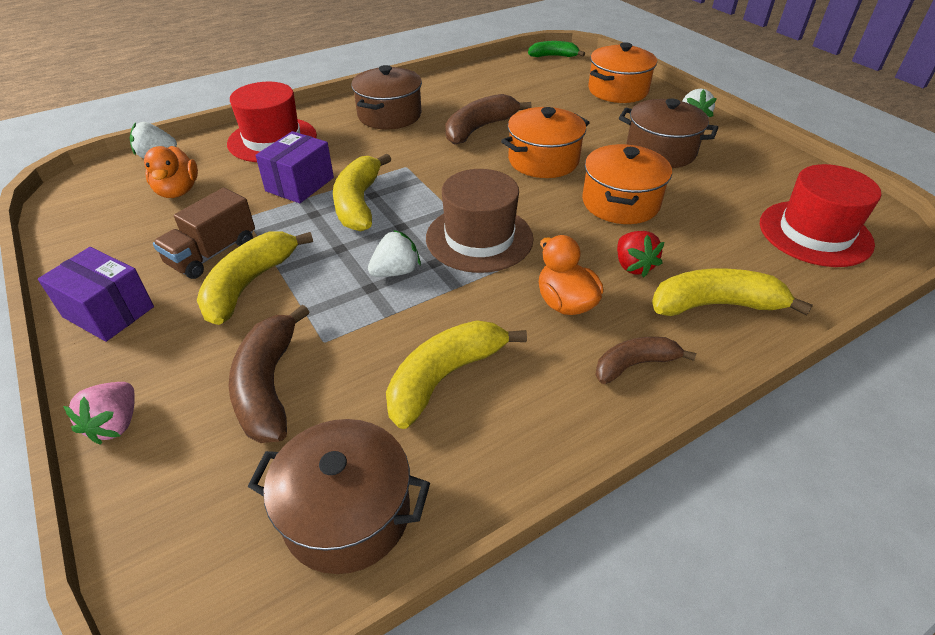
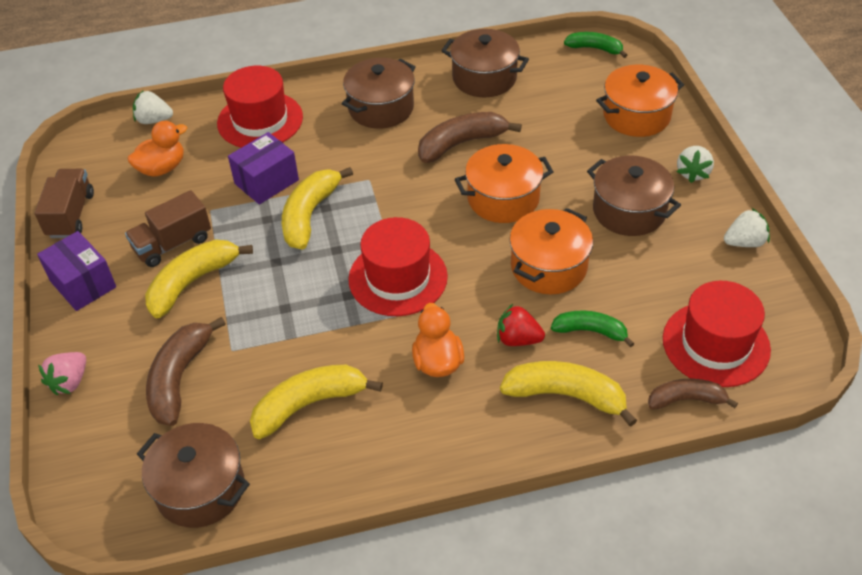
camera: 20 degrees right, 5 degrees up
(77, 249) = (71, 215): none -> brown truck
(178, 191) = (162, 168): orange duck -> orange duck turned 135 degrees counterclockwise
(396, 272) = (312, 297): white strawberry -> white strawberry (744, 242)
(472, 84) = (484, 78): none -> brown pot
(479, 238) = (398, 278): brown hat -> red hat
(633, 266) = (518, 339): red strawberry -> red strawberry turned 105 degrees clockwise
(634, 365) = (462, 432): brown banana -> brown banana (686, 399)
(696, 245) = (590, 331): none -> green banana

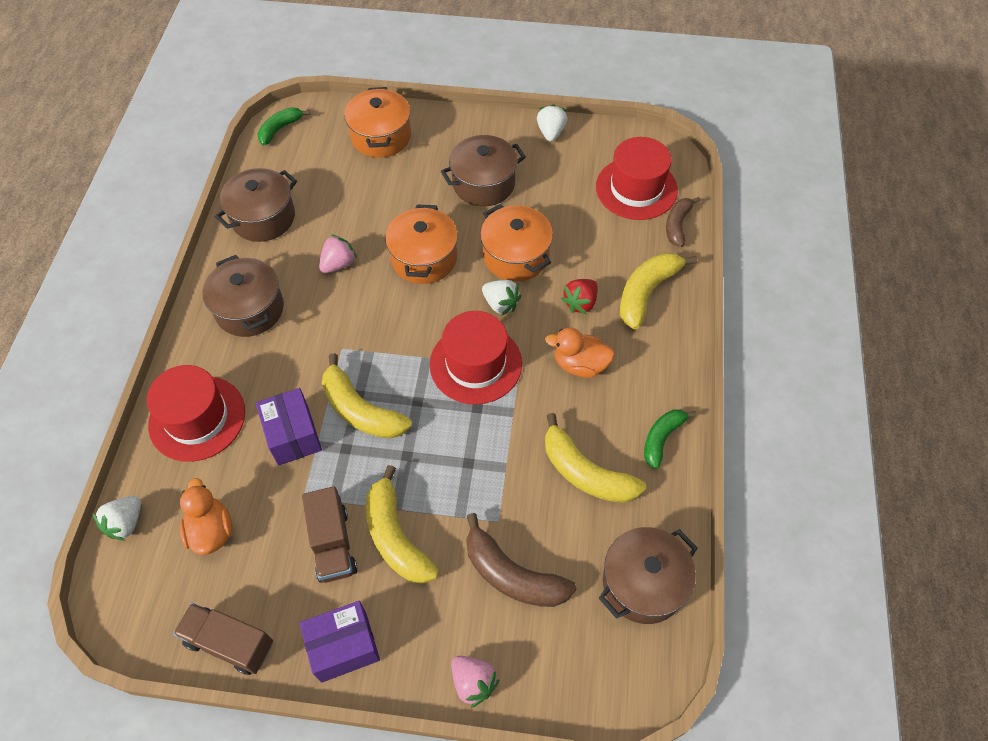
camera: 70 degrees left, 10 degrees up
(309, 404) = (586, 473): yellow banana -> yellow banana turned 45 degrees counterclockwise
(461, 143) = (338, 264): brown banana -> pink strawberry
(590, 331) = (593, 255): green banana -> green banana (662, 438)
(693, 173) = (465, 130): white strawberry -> white strawberry (500, 304)

